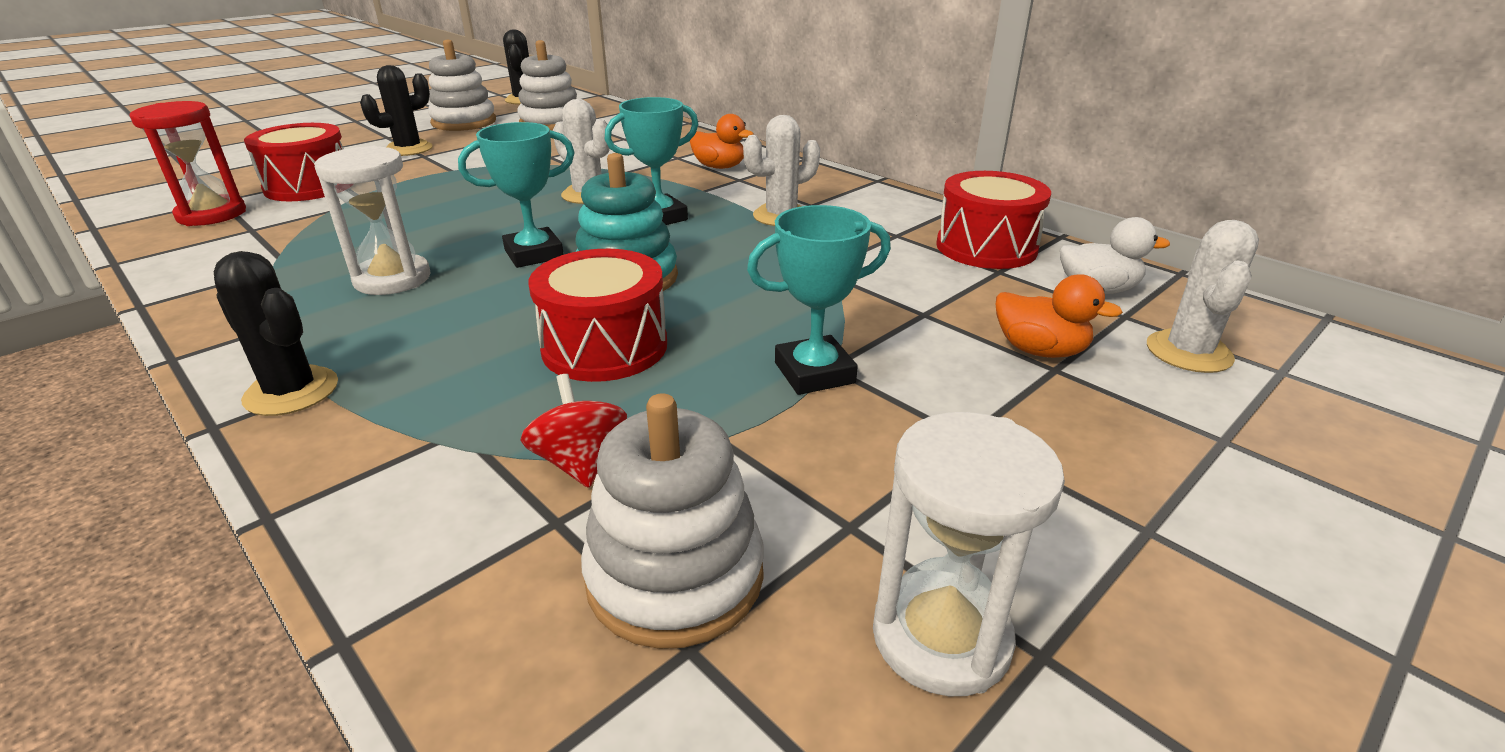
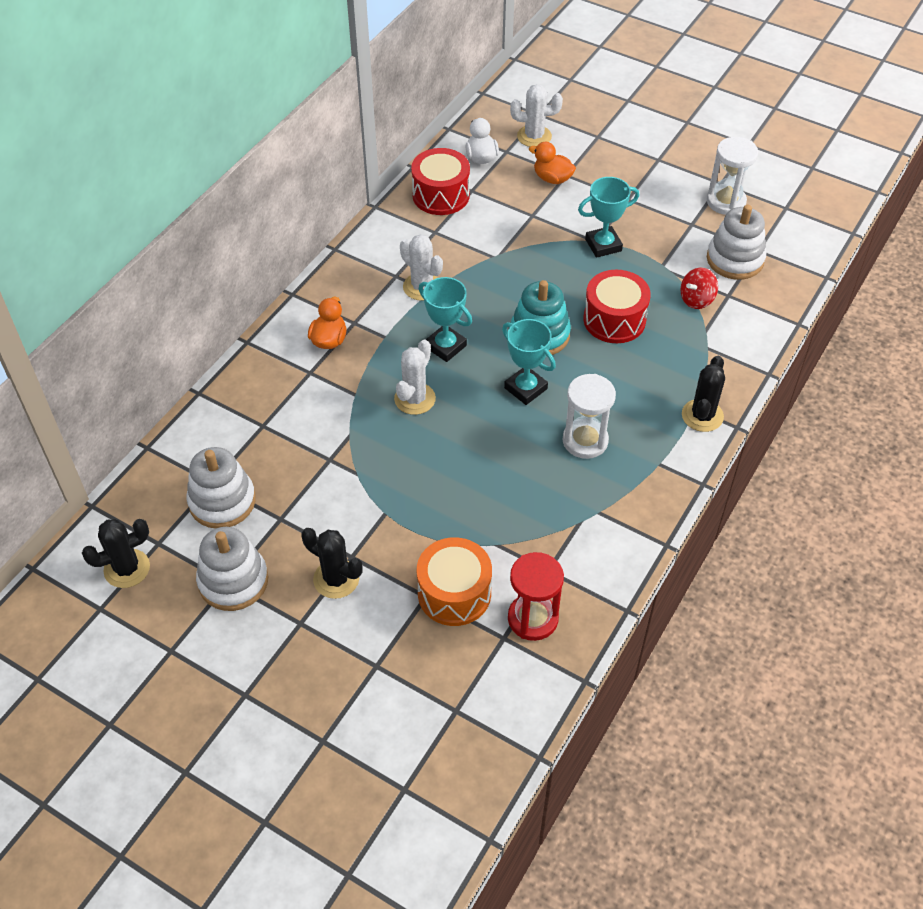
camera: 105 degrees left, 20 degrees up
(310, 186) = (454, 593): red drum -> orange drum
(814, 373) = (603, 245): turquoise trophy -> turquoise trophy turned 75 degrees counterclockwise
(1039, 350) = (552, 178): orange duck -> orange duck turned 75 degrees counterclockwise

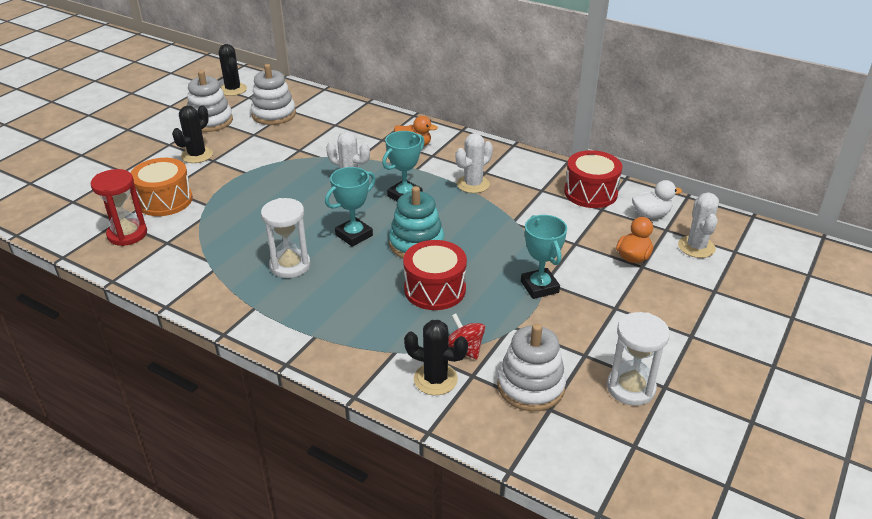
camera: 90 degrees right, 15 degrees down
(702, 416) = (304, 340): black cactus -> black cactus (435, 379)

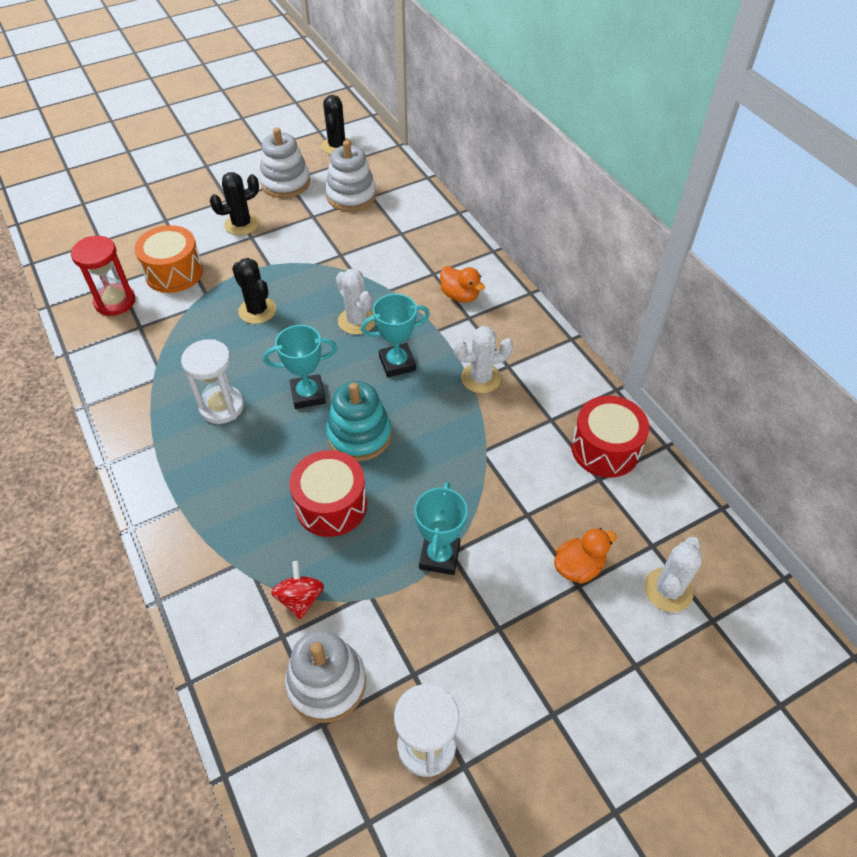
camera: 30 degrees right, 15 degrees up
(435, 379) = (244, 621): black cactus -> black cactus (257, 310)
(651, 214) = (652, 514): white duck -> none

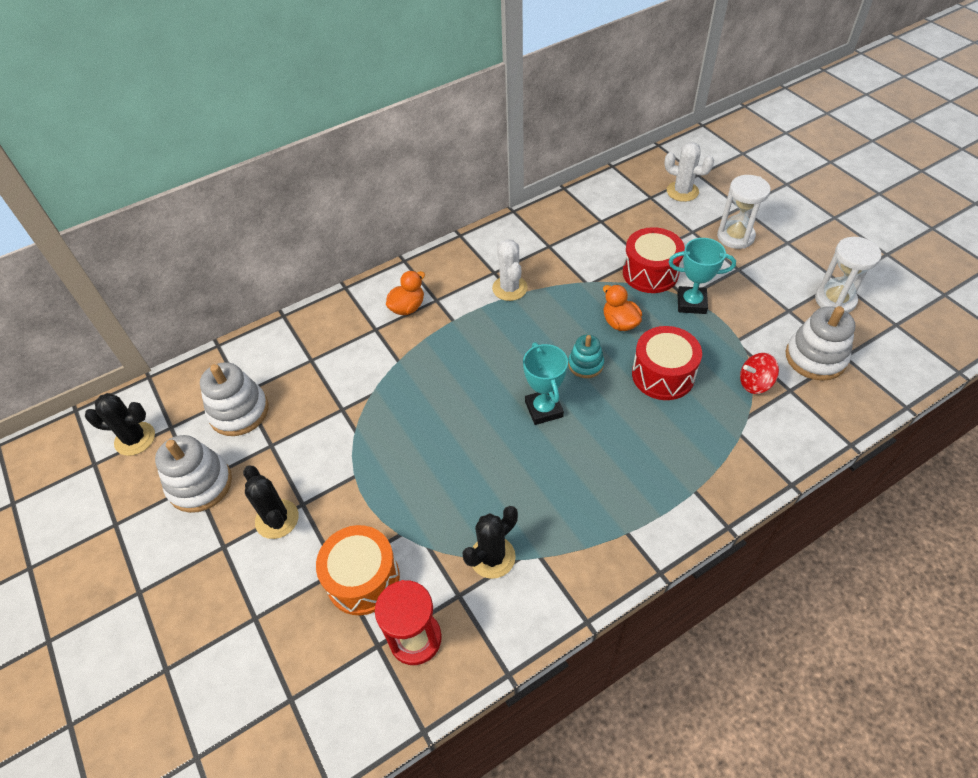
camera: 90 degrees left, 0 degrees up
(221, 406) = (568, 480): white hourglass -> white hourglass (735, 236)
(257, 310) = (429, 474): black cactus -> black cactus (492, 557)
(357, 321) = (443, 383): white cactus -> none
(359, 435) = (585, 364): turquoise stacking toy -> turquoise stacking toy, size x0.61
(397, 363) = (497, 346): turquoise trophy -> none
(578, 567) = (678, 231): orange duck -> orange duck (620, 323)
(605, 449) = (572, 217): red drum -> red drum (650, 273)

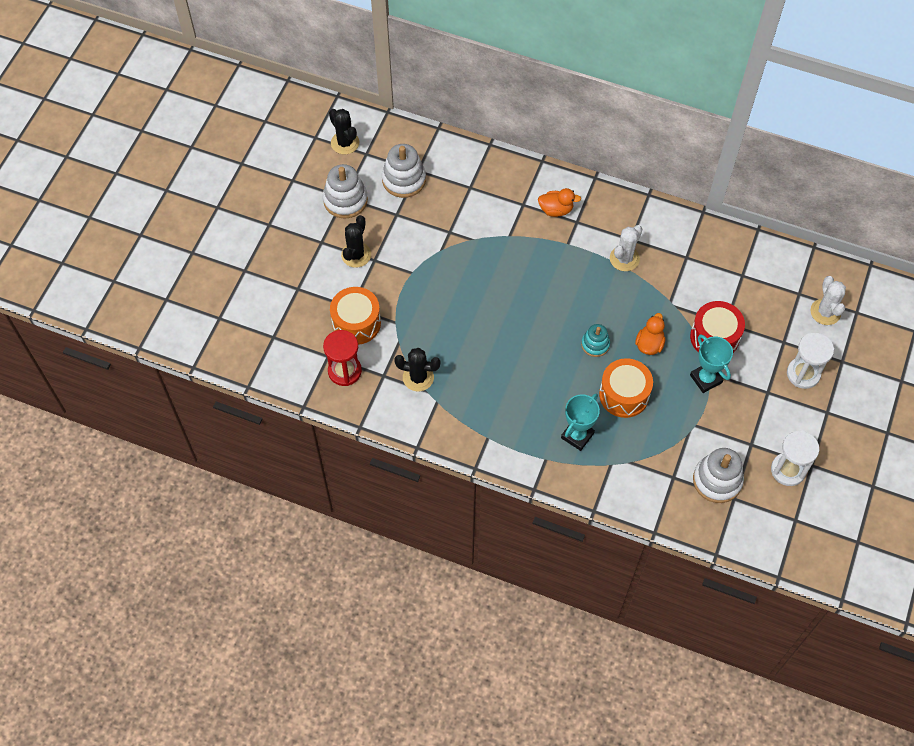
camera: 50 degrees right, 10 degrees up
(543, 409) = (539, 342): turquoise trophy -> turquoise trophy (577, 435)
(663, 375) = (624, 395): red drum -> orange drum
(755, 383) = (662, 453): red spinning top -> none

